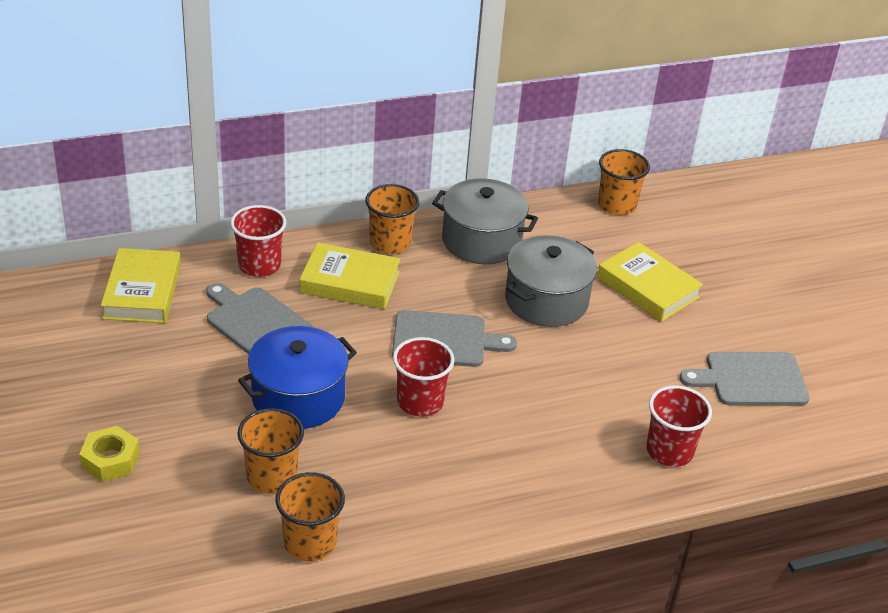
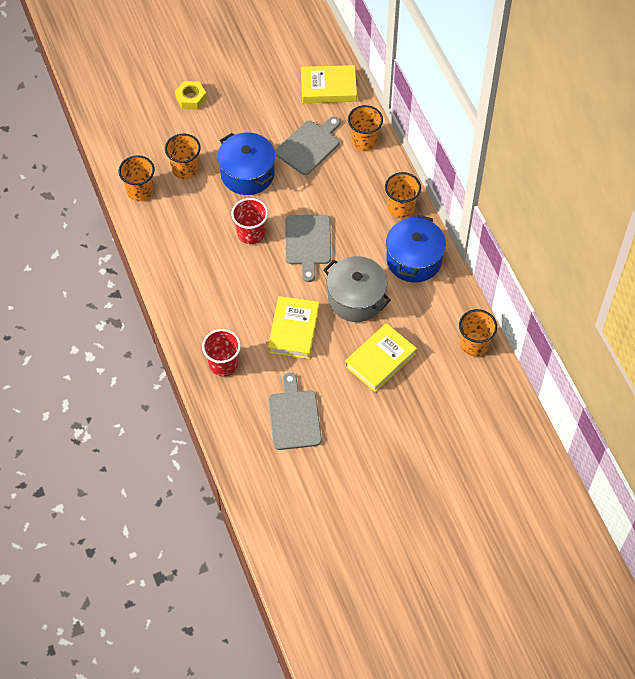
camera: 90 degrees right, 20 degrees up
(259, 265) = (364, 140): red cup -> orange cup
(350, 282) = (355, 189): yellow book -> yellow book (293, 330)
(481, 240) = (414, 260): grey pot -> blue pot

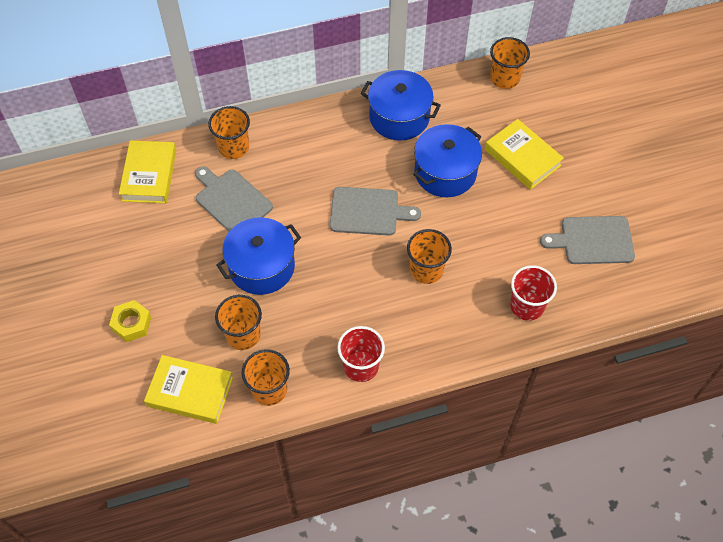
camera: 85 degrees left, 0 degrees up
(251, 233) = (349, 268): red cup -> red cup (361, 366)
(293, 330) = (483, 233): yellow book -> yellow book (190, 392)
(356, 298) = (445, 172): grey pot -> blue pot
(401, 207) = (330, 122): orange cup -> orange cup (426, 270)

